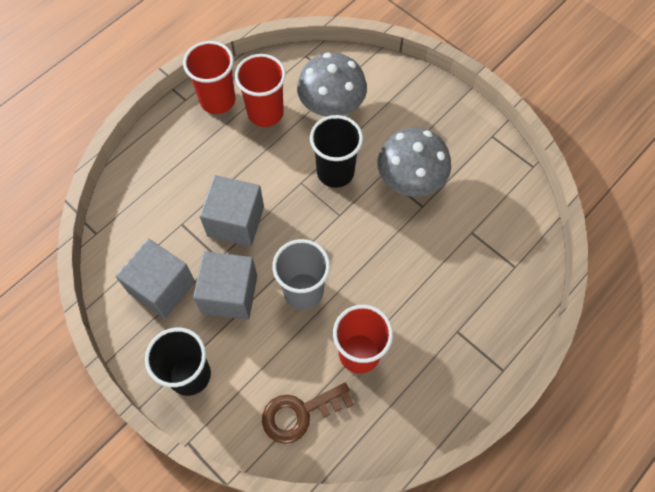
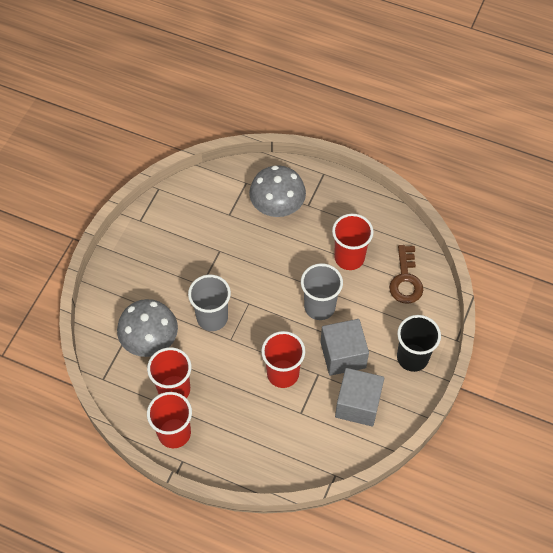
camera: 110 degrees left, 5 degrees down
(236, 221) = (283, 373): grey cube -> red cup
(300, 413) = (405, 280): brown key -> brown key turned 45 degrees clockwise
(335, 172) = (212, 318): black cup -> grey cup
(410, 180) = (200, 264): grey mushroom -> grey mushroom (277, 207)

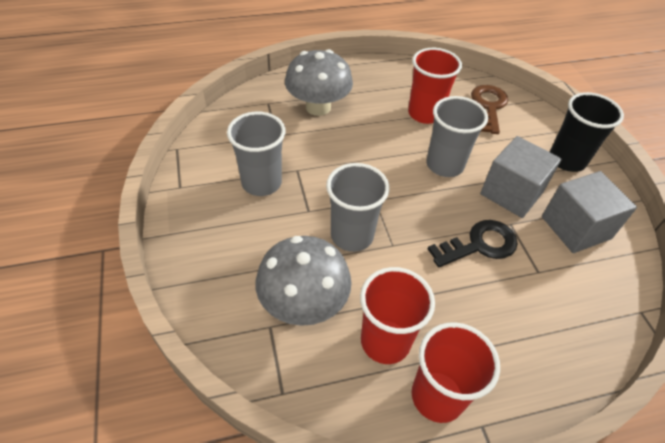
camera: 40 degrees left, 10 degrees down
(189, 247) = (261, 183): none -> grey cup
(283, 373) = (479, 245): red cup -> black key
(405, 280) = (488, 106): brown key -> brown key turned 135 degrees counterclockwise

